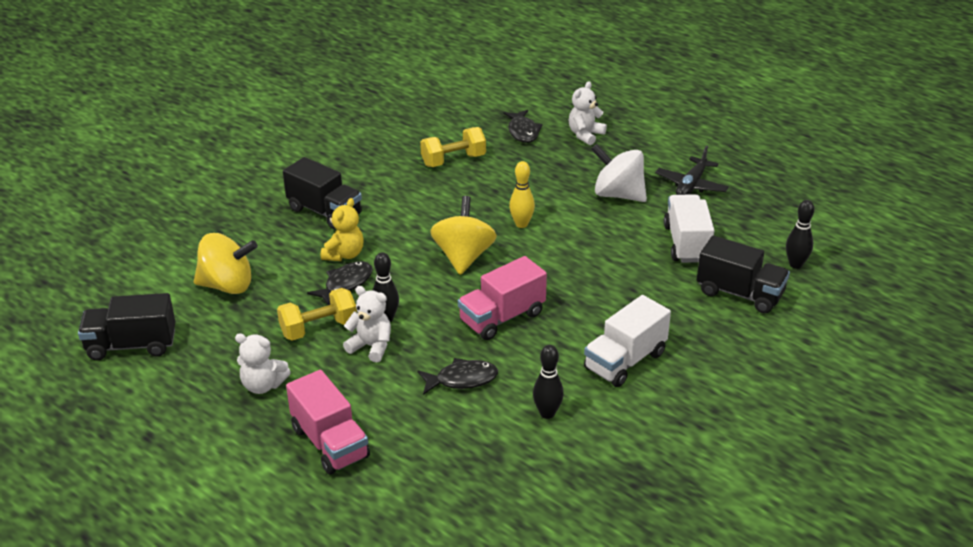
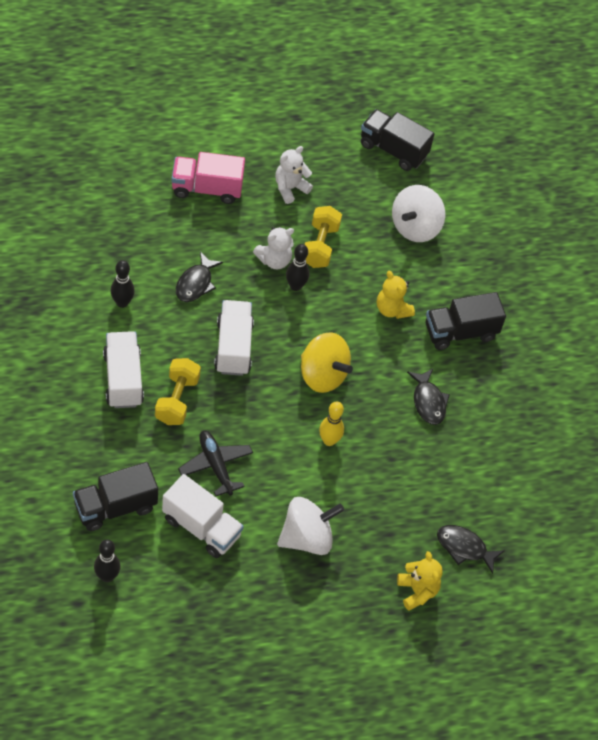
camera: 120 degrees right, 20 degrees up
(132, 345) = (393, 150): black truck -> black truck turned 90 degrees counterclockwise
(227, 285) = (415, 227): yellow spinning top -> white spinning top
(345, 284) = (355, 288): black fish -> black fish (428, 402)
(453, 160) = (461, 463): yellow dumbbell -> yellow dumbbell (177, 400)
(502, 317) = (233, 347): pink truck -> white truck
(585, 135) = (417, 591): white teddy bear -> yellow teddy bear
(691, 185) = (270, 602): black plane -> black plane (216, 465)

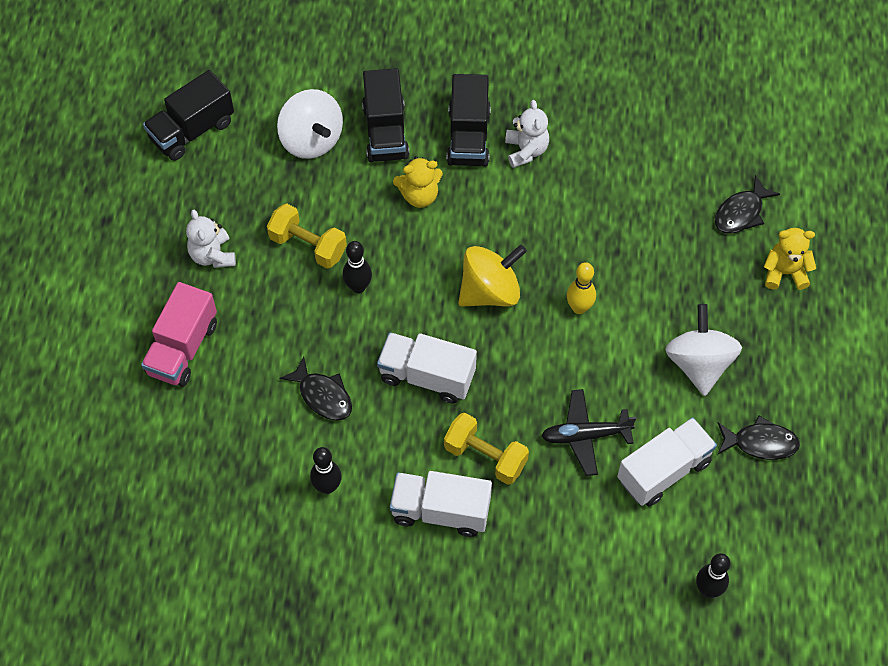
camera: 65 degrees left, 5 degrees up
(115, 507) = (617, 560): black truck -> black truck (385, 132)
(274, 260) = (314, 300): white teddy bear -> white teddy bear (526, 150)
(428, 402) = (552, 194): black fish -> black fish (760, 443)

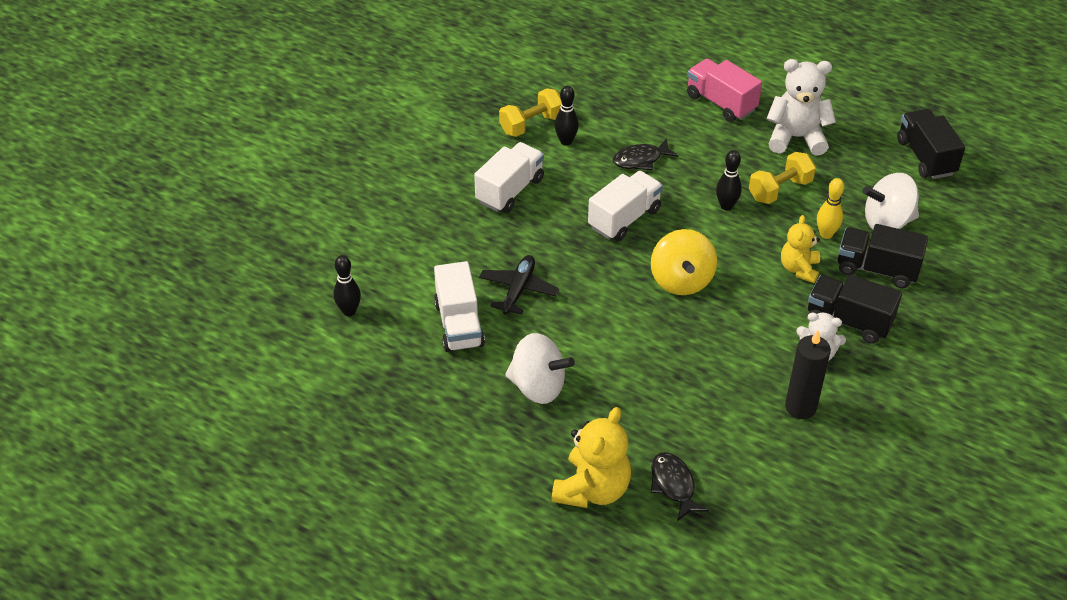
camera: 115 degrees right, 15 degrees down
(213, 255) = (796, 138): white teddy bear -> white teddy bear, size x1.58
(485, 456) = (537, 228): yellow dumbbell -> yellow dumbbell (531, 124)
(579, 308) = (635, 330): yellow bowling pin -> yellow bowling pin (826, 234)
(596, 145) = (800, 407): none -> black candle
(760, 443) = (442, 396): black fish -> none
(784, 272) = (592, 489): yellow teddy bear -> yellow teddy bear, size x1.58

